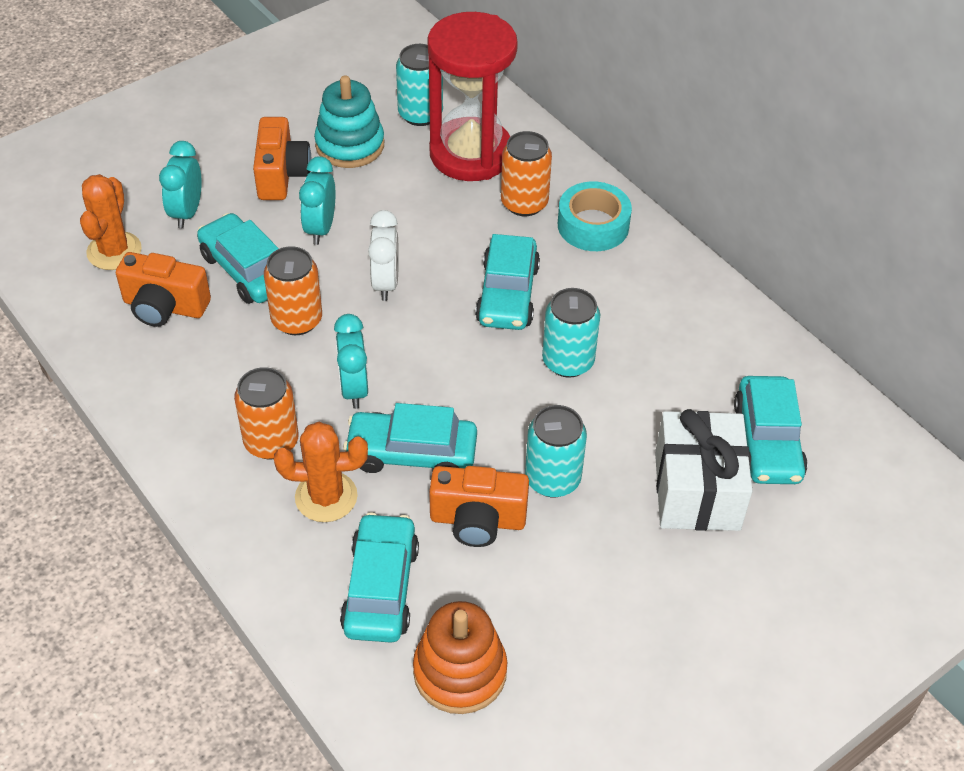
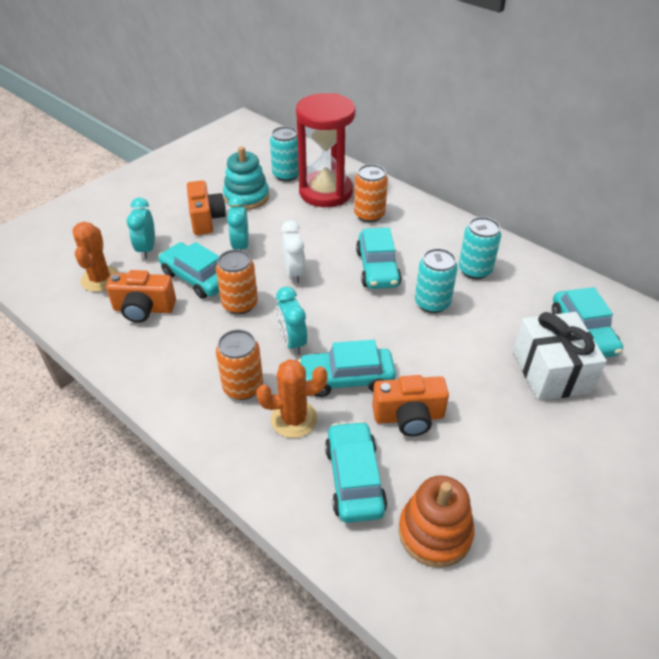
camera: 10 degrees left, 5 degrees down
(552, 479) = (450, 380): turquoise can -> turquoise can (475, 270)
(593, 225) = (417, 221): turquoise tape -> none

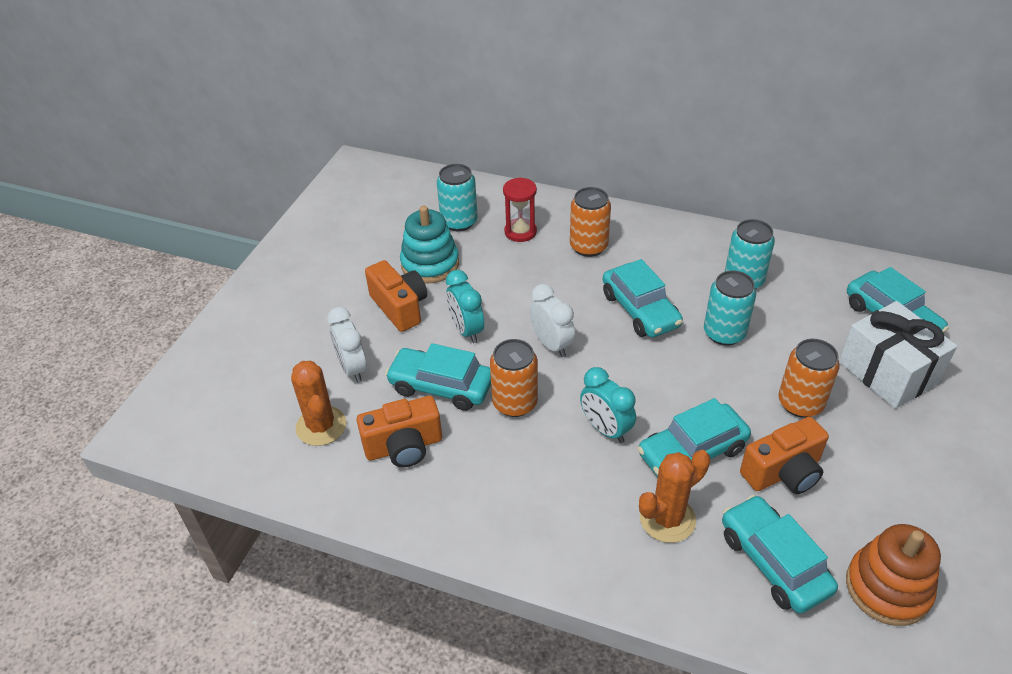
camera: 20 degrees left, 0 degrees up
(147, 249) = (353, 368): turquoise clock -> white clock
(243, 387) = (586, 502): orange can -> orange can (800, 403)
(326, 192) = (520, 232): red hourglass -> red hourglass, size x0.48

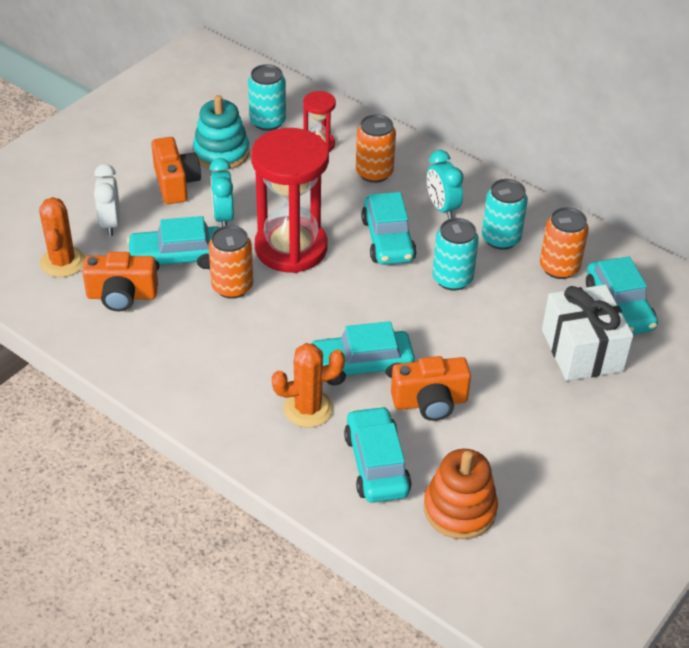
camera: 15 degrees right, 0 degrees up
(441, 386) = (177, 257): turquoise car -> turquoise car turned 45 degrees counterclockwise
(551, 344) = (291, 248): white clock -> red hourglass
(605, 429) = (297, 328): turquoise clock -> turquoise clock (442, 208)
(800, 403) = (482, 353): orange can -> orange can (559, 268)

